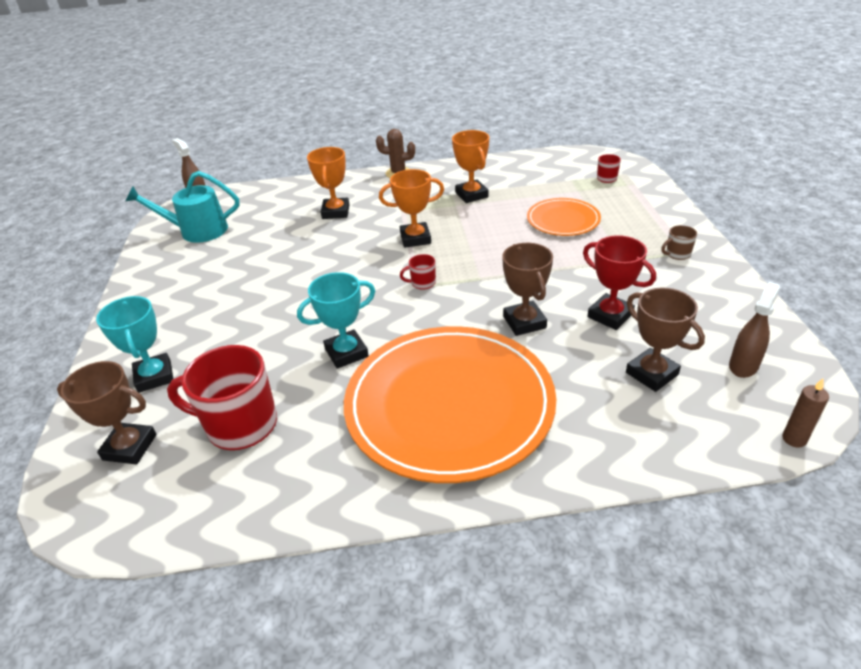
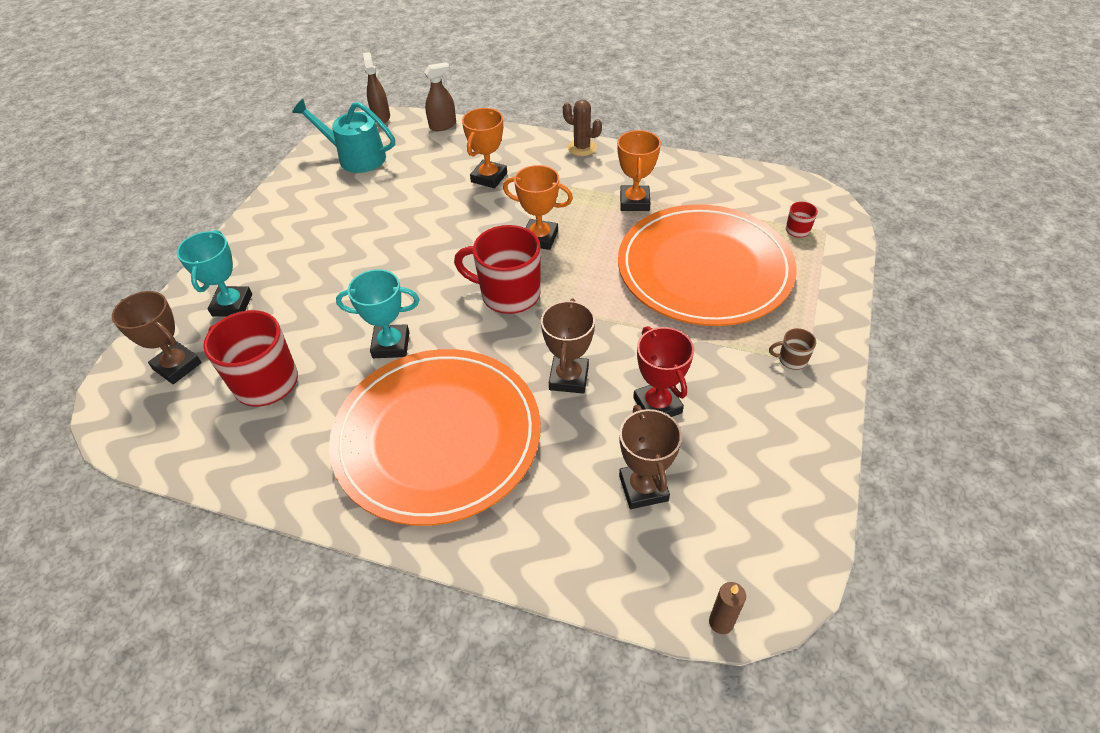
camera: 25 degrees right, 10 degrees up
(422, 283) = (508, 294): red mug -> red mug, size x2.29
(563, 220) = (704, 269): orange plate -> orange plate, size x2.06
(743, 365) = (743, 521): brown spray bottle -> brown spray bottle (443, 125)

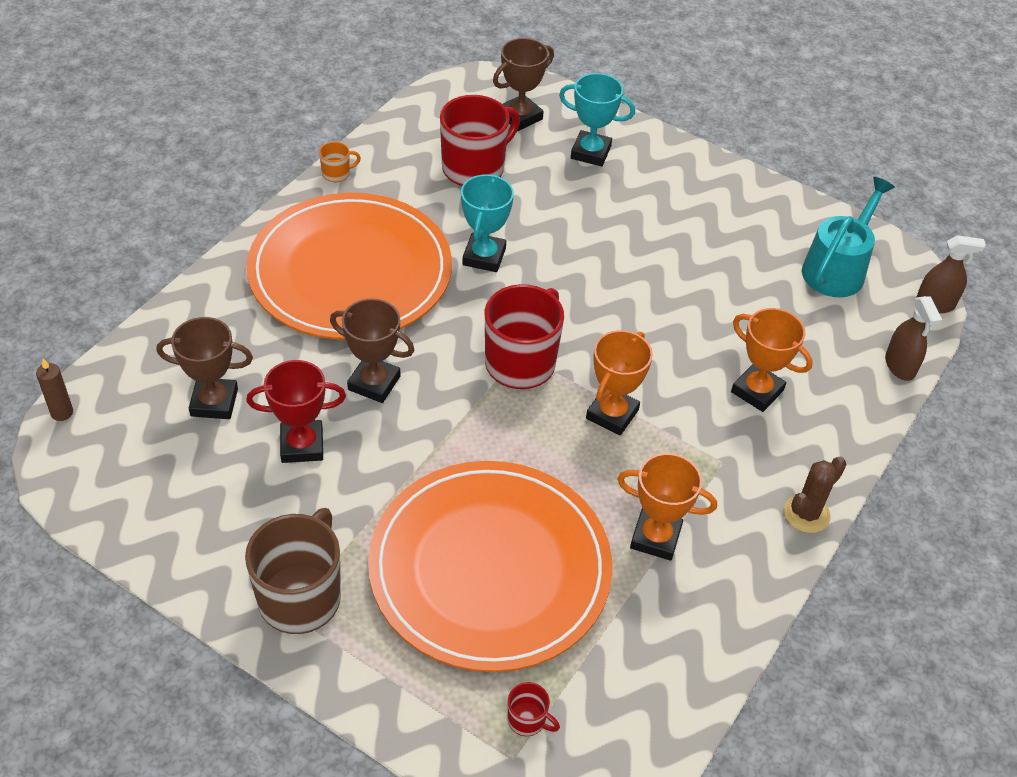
camera: 100 degrees right, 0 degrees up
(287, 497) = (337, 174): none -> orange mug
(791, 359) = (301, 597): brown mug -> brown mug, size x2.29

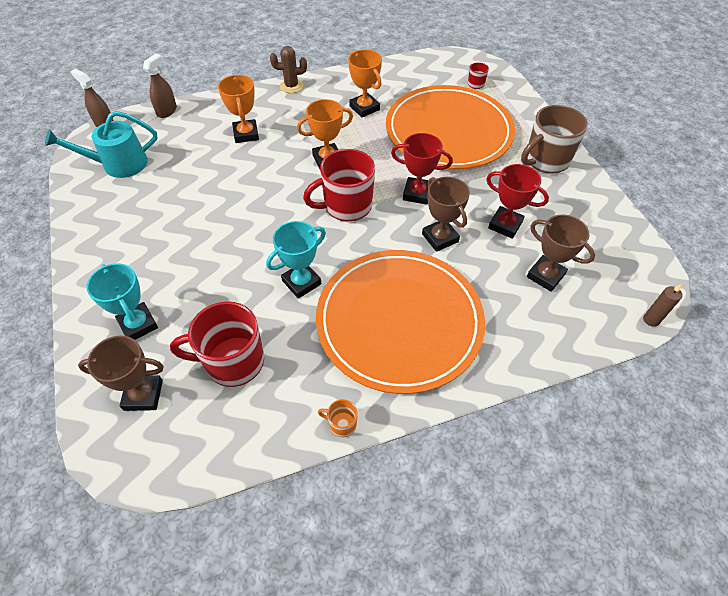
camera: 140 degrees left, 5 degrees up
(449, 429) = (417, 193): none -> red trophy

